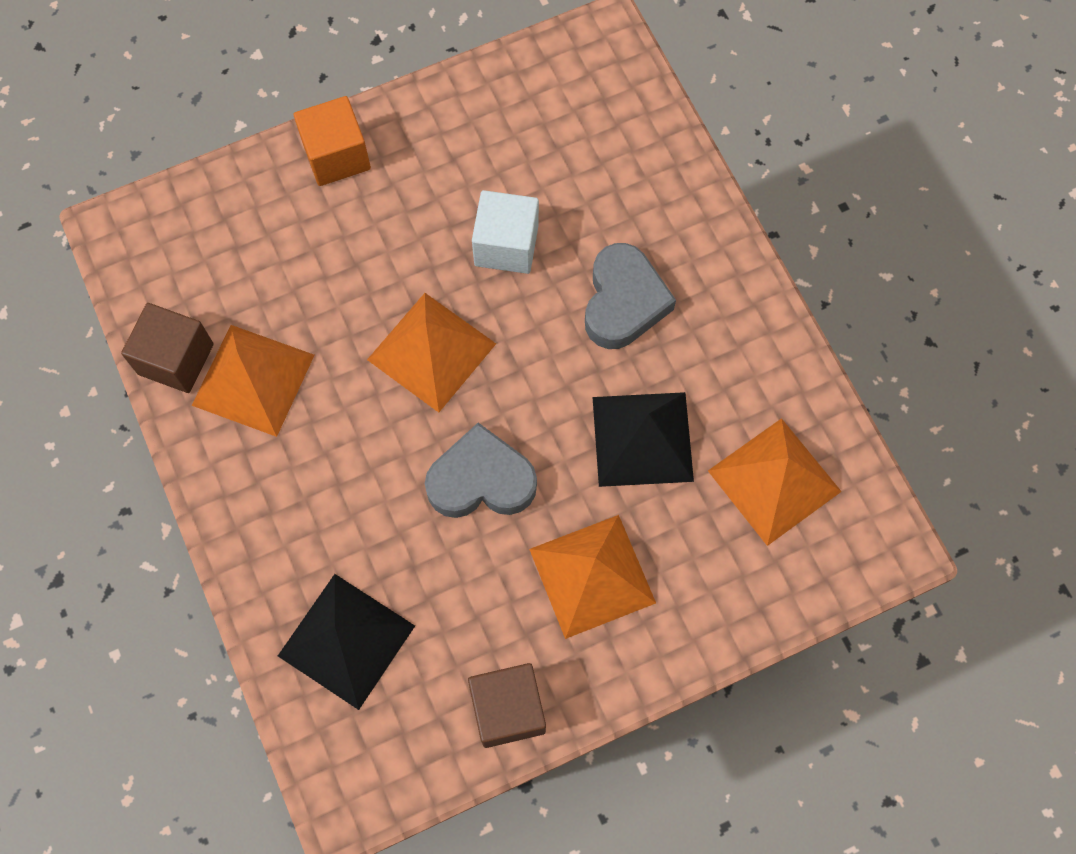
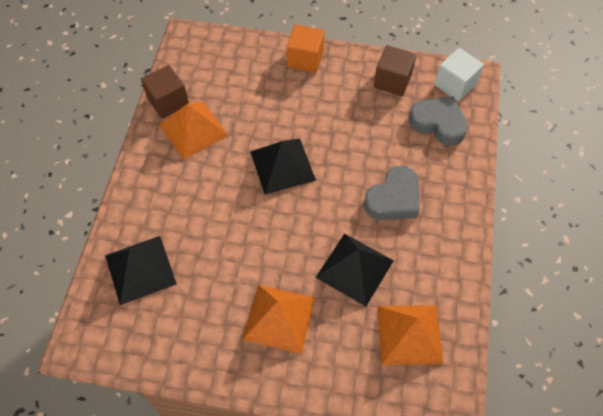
camera: 35 degrees right, 10 degrees down
(432, 351) = (282, 165): orange pyramid -> black pyramid
(481, 480) = (260, 237): grey heart -> grey heart (438, 123)
(506, 245) = (354, 140): white cube -> white cube (455, 84)
(508, 709) = (187, 354): brown cube -> brown cube (392, 81)

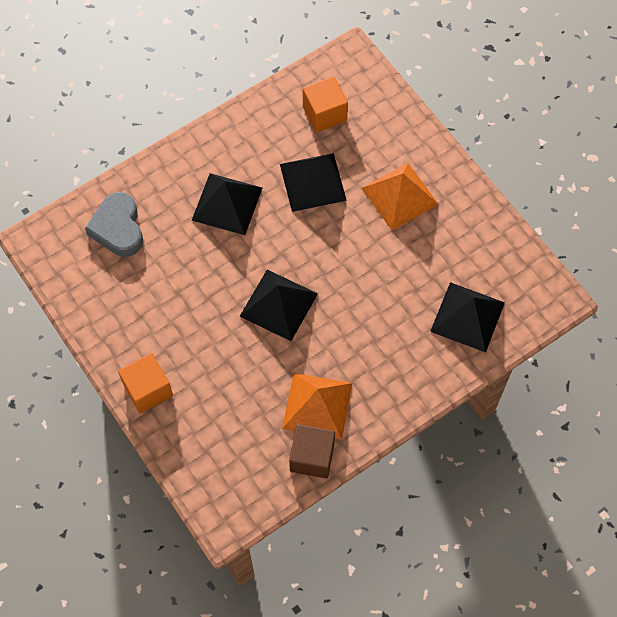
camera: 135 degrees left, 5 degrees up
(392, 81) = (103, 298): brown cube -> none
(393, 199) = (227, 203): grey heart -> black pyramid
(409, 334) = (324, 113): orange pyramid -> orange cube
(455, 84) = (60, 247): white cube -> none

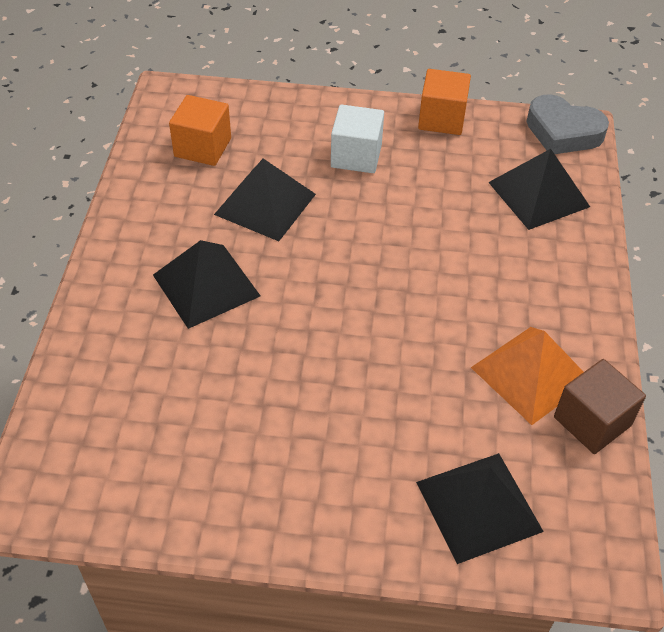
camera: 50 degrees left, 15 degrees down
(118, 228) = (115, 403): grey heart -> grey heart (563, 132)
(148, 389) = (356, 524): orange cube -> orange cube (442, 119)
(278, 304) = (375, 324): black pyramid -> black pyramid (478, 506)
(399, 196) = (356, 156): orange pyramid -> white cube

